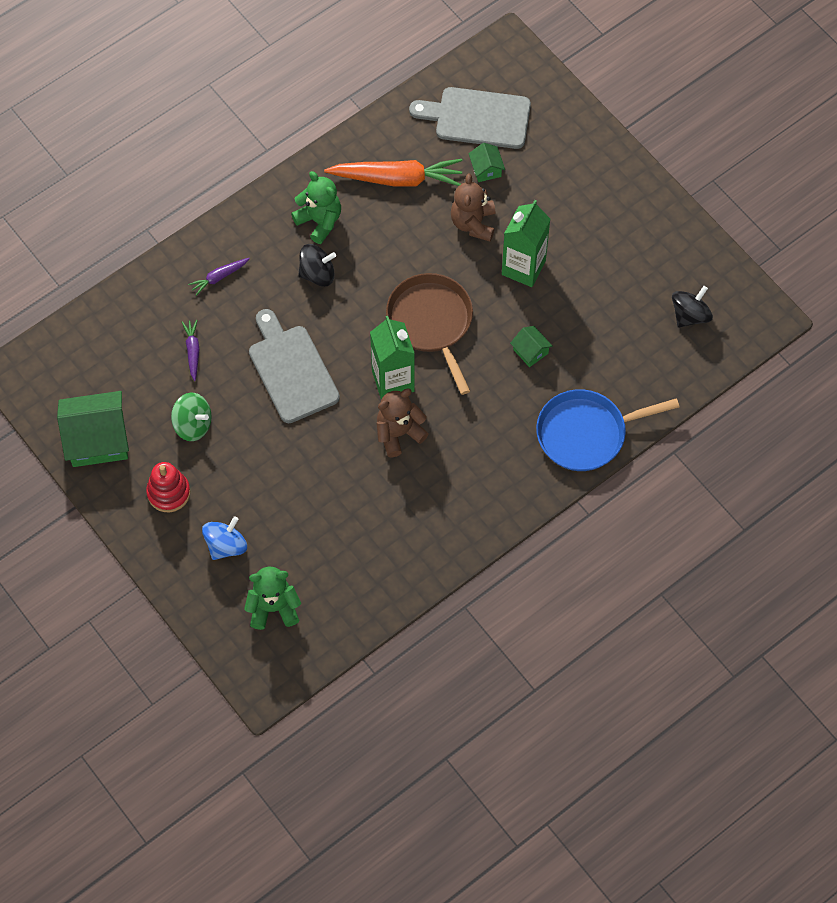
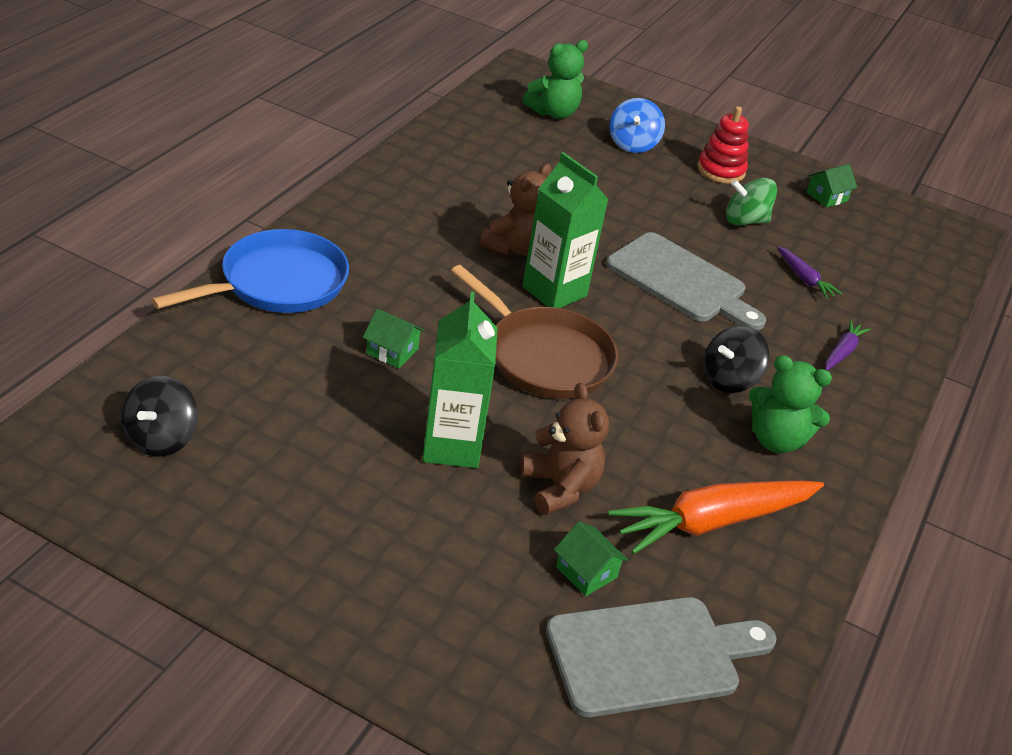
camera: 150 degrees right, 25 degrees down
(98, 439) = (826, 197): green house -> green house, size x0.48

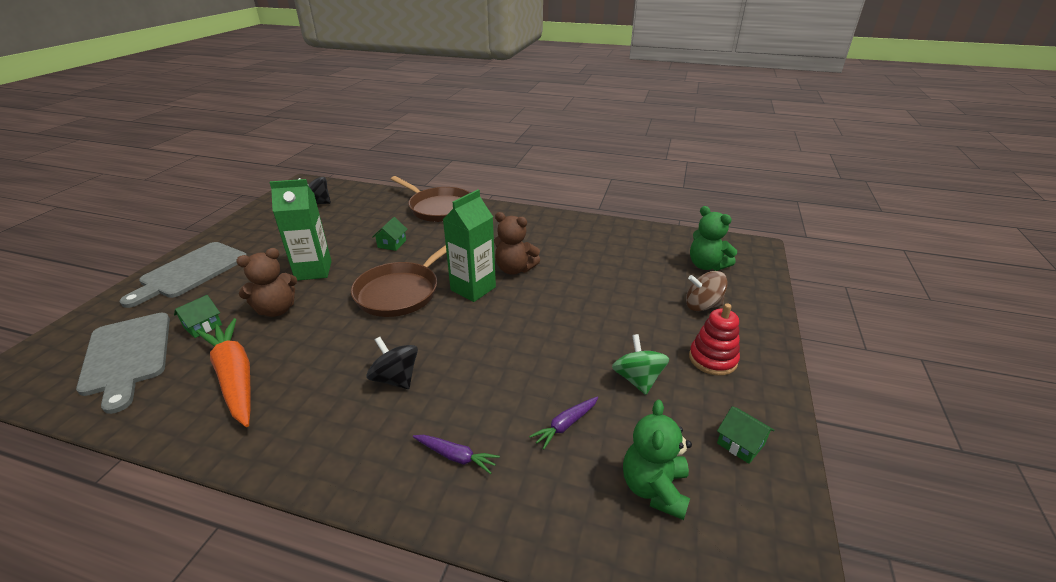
camera: 85 degrees right, 5 degrees down
(278, 283) = (439, 208): blue pan -> brown pan
(632, 144) = (702, 306): blue spinning top -> brown spinning top
(681, 281) = (516, 345): grey cutting board -> grey cutting board (190, 272)
(776, 440) = (323, 409): green teddy bear -> green teddy bear (654, 488)

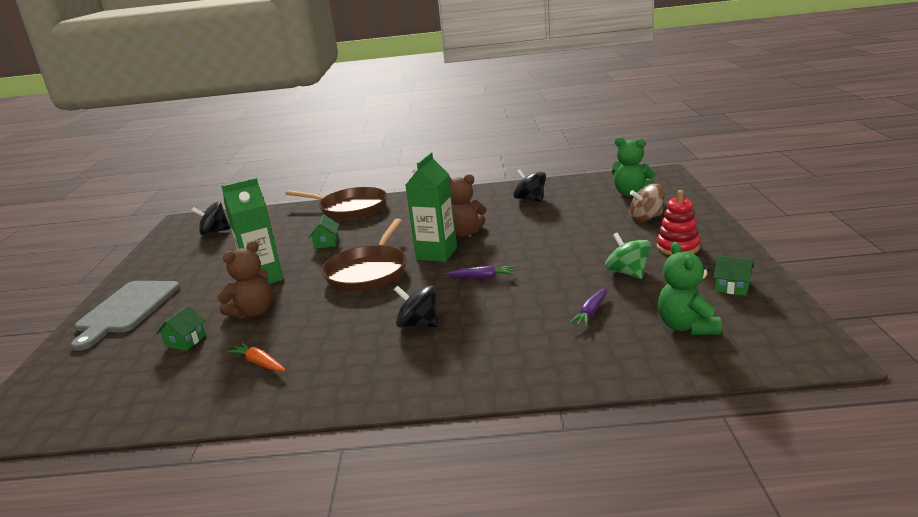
camera: 15 degrees left, 10 degrees down
(127, 356) = (125, 380): grey cutting board -> none
(235, 377) = (259, 363): orange carrot -> orange carrot, size x0.48
(456, 456) = (516, 353): purple carrot -> purple carrot (482, 277)
(602, 244) = (530, 199): none -> black spinning top

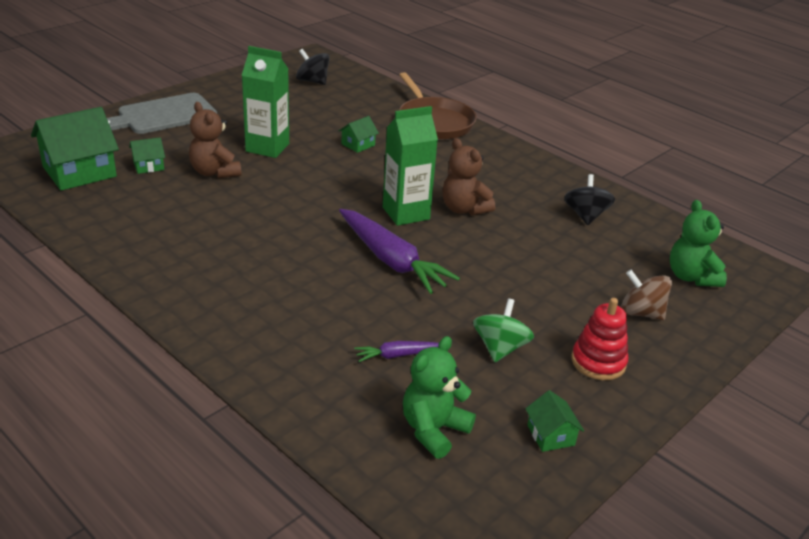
camera: 40 degrees right, 10 degrees up
(125, 381) = (79, 172): none -> green house
(253, 312) = (214, 172): brown teddy bear -> brown teddy bear turned 60 degrees clockwise
(259, 363) = (151, 215): orange carrot -> none
(368, 272) = (333, 193): brown pan -> none
(418, 324) = (277, 264): black spinning top -> none
(482, 277) = (392, 260): purple carrot -> purple carrot, size x2.10

